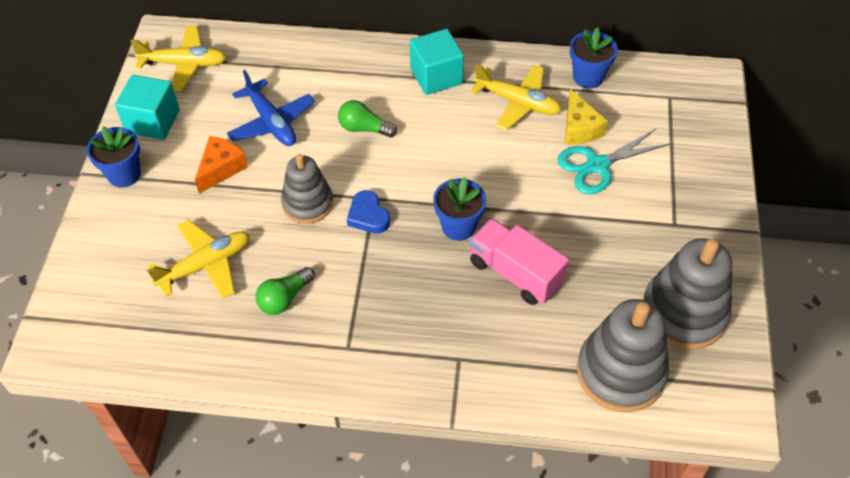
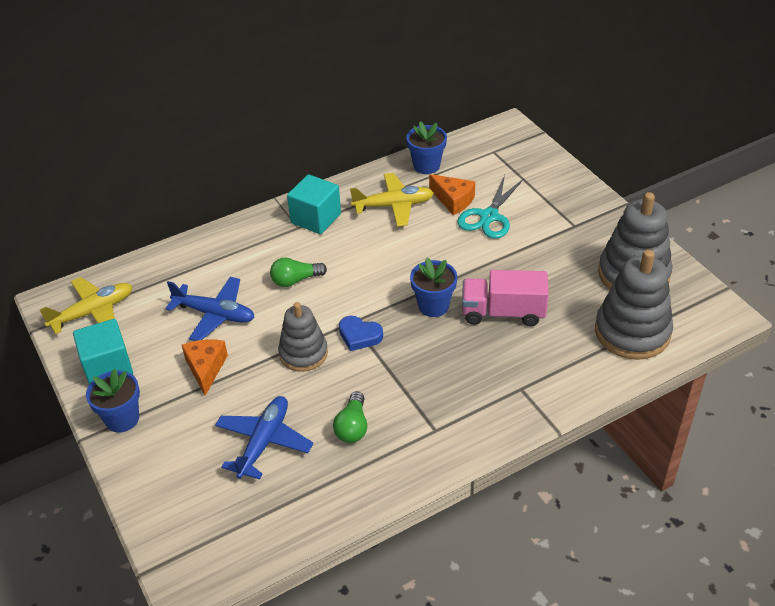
camera: 35 degrees left, 10 degrees down
(205, 265) = (264, 442): yellow plane -> blue plane
(579, 128) = (453, 200): yellow cheese -> orange cheese

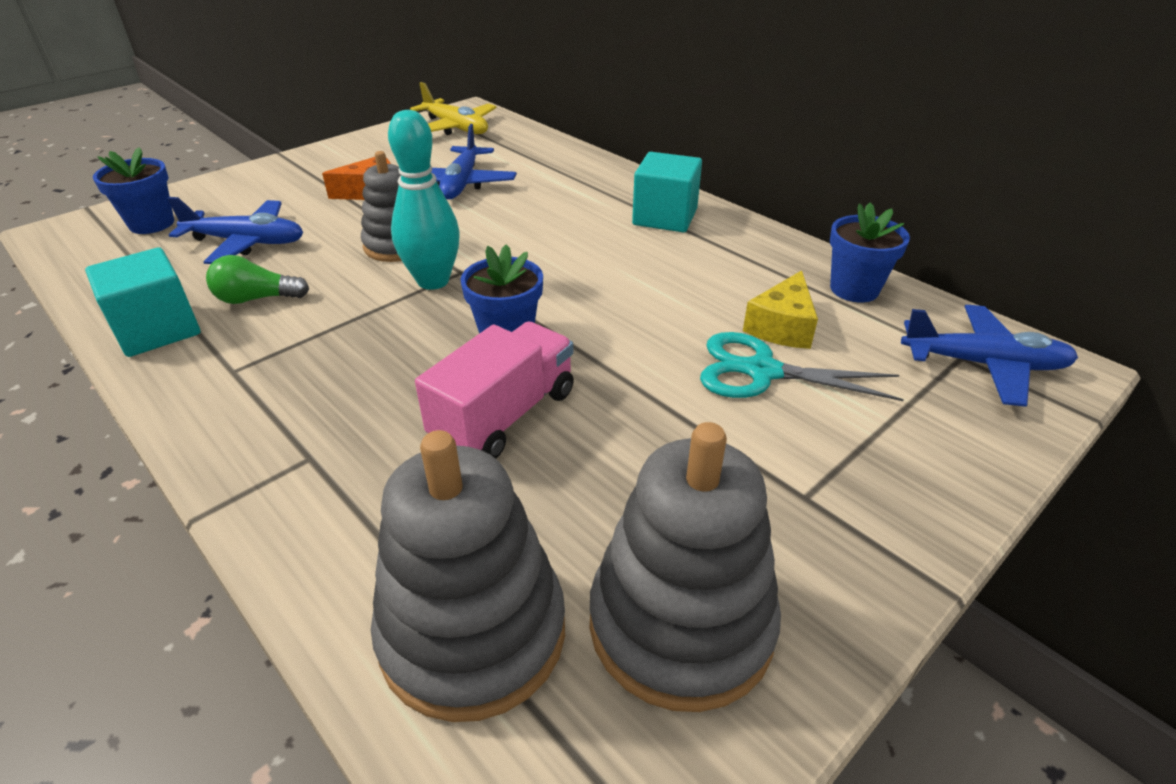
camera: 75 degrees right, 5 degrees down
(108, 367) = (376, 147): turquoise cube -> turquoise cube (157, 330)
(122, 419) = (301, 164): blue flower pot -> blue flower pot (152, 224)
(295, 280) = (534, 221): green light bulb -> none
(359, 336) = (433, 281): blue heart -> turquoise bowling pin
(393, 206) = (730, 272): yellow plane -> none
(453, 200) = (782, 327): orange cheese -> yellow cheese
(501, 147) = (983, 364): none -> blue plane
(503, 313) = (504, 415): pink truck -> pink truck turned 45 degrees clockwise

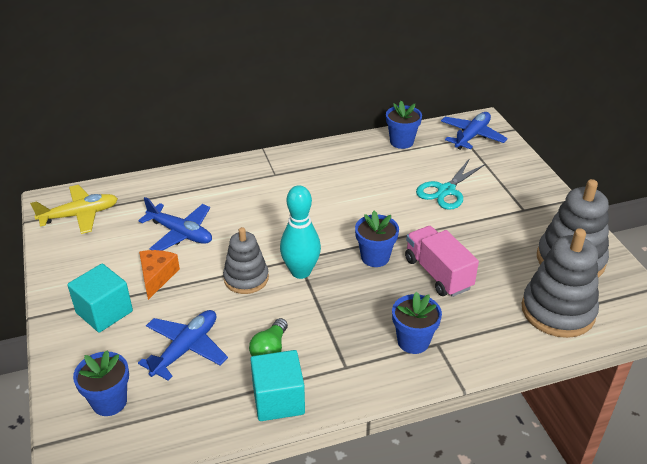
camera: 65 degrees left, 0 degrees up
(307, 427) = (413, 341): none -> blue flower pot
(665, 217) = (292, 169): turquoise cube -> turquoise cube (104, 312)
(782, 327) = (417, 173): yellow cheese -> none

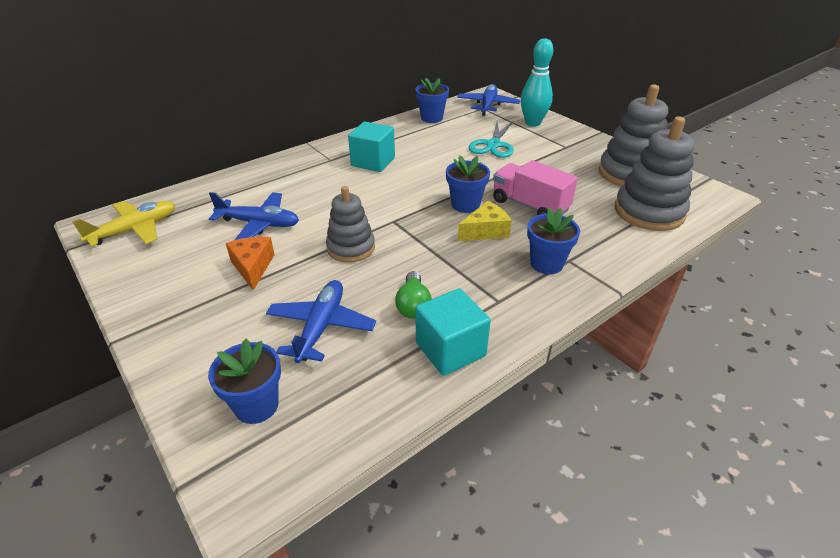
camera: 20 degrees left, 0 degrees up
(104, 312) = (206, 314): turquoise cube -> turquoise cube (373, 162)
(301, 272) = (403, 230): turquoise bowling pin -> turquoise bowling pin (532, 123)
(377, 292) = (485, 231): none -> yellow cheese

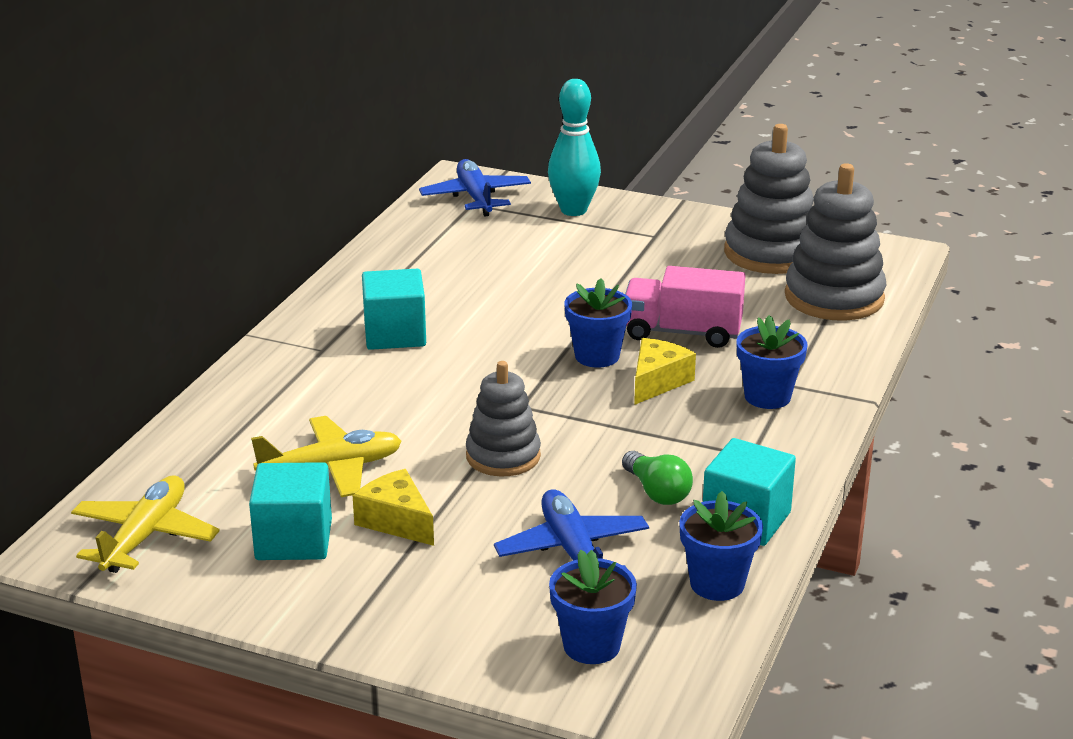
camera: 30 degrees left, 10 degrees down
(193, 258) = (294, 540): none -> turquoise cube
(253, 267) = (396, 521): orange cheese -> yellow cheese
(259, 224) = (331, 468): blue plane -> yellow plane
(431, 118) = (408, 241): blue flower pot -> blue flower pot (717, 584)
(493, 145) = (549, 260): turquoise scissors -> none

